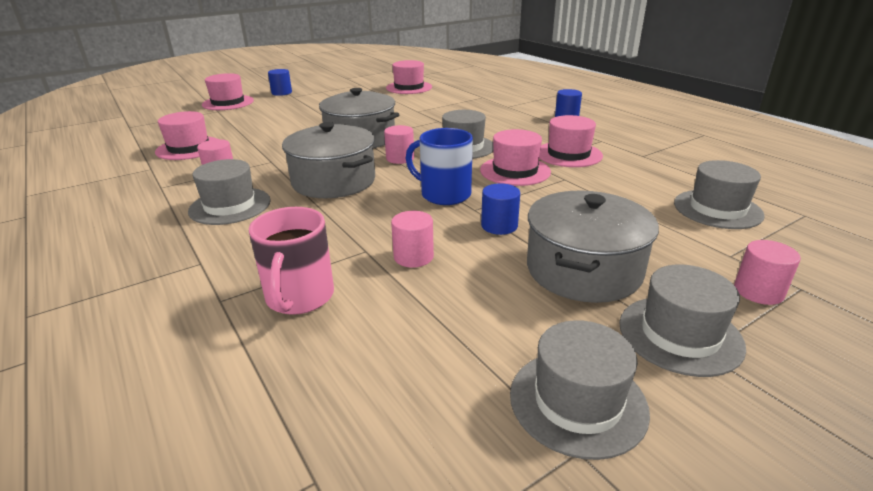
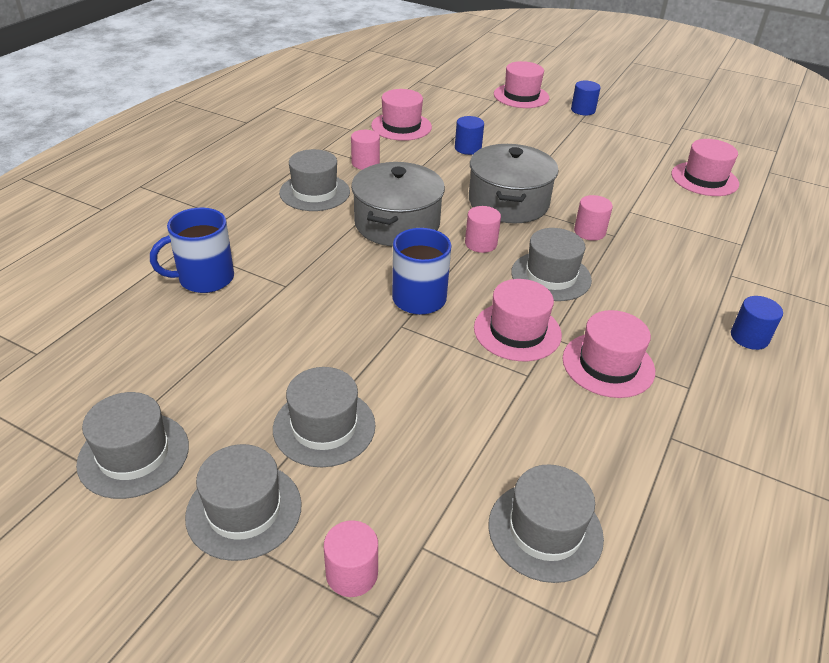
camera: 60 degrees right, 10 degrees up
(299, 297) = (204, 278): pink mug -> blue mug
(413, 257) = (290, 314): pink cylinder -> pink cylinder (589, 232)
(499, 226) = (377, 351): blue cylinder -> blue cylinder (468, 148)
(583, 270) = (324, 427): grey pot -> grey hat

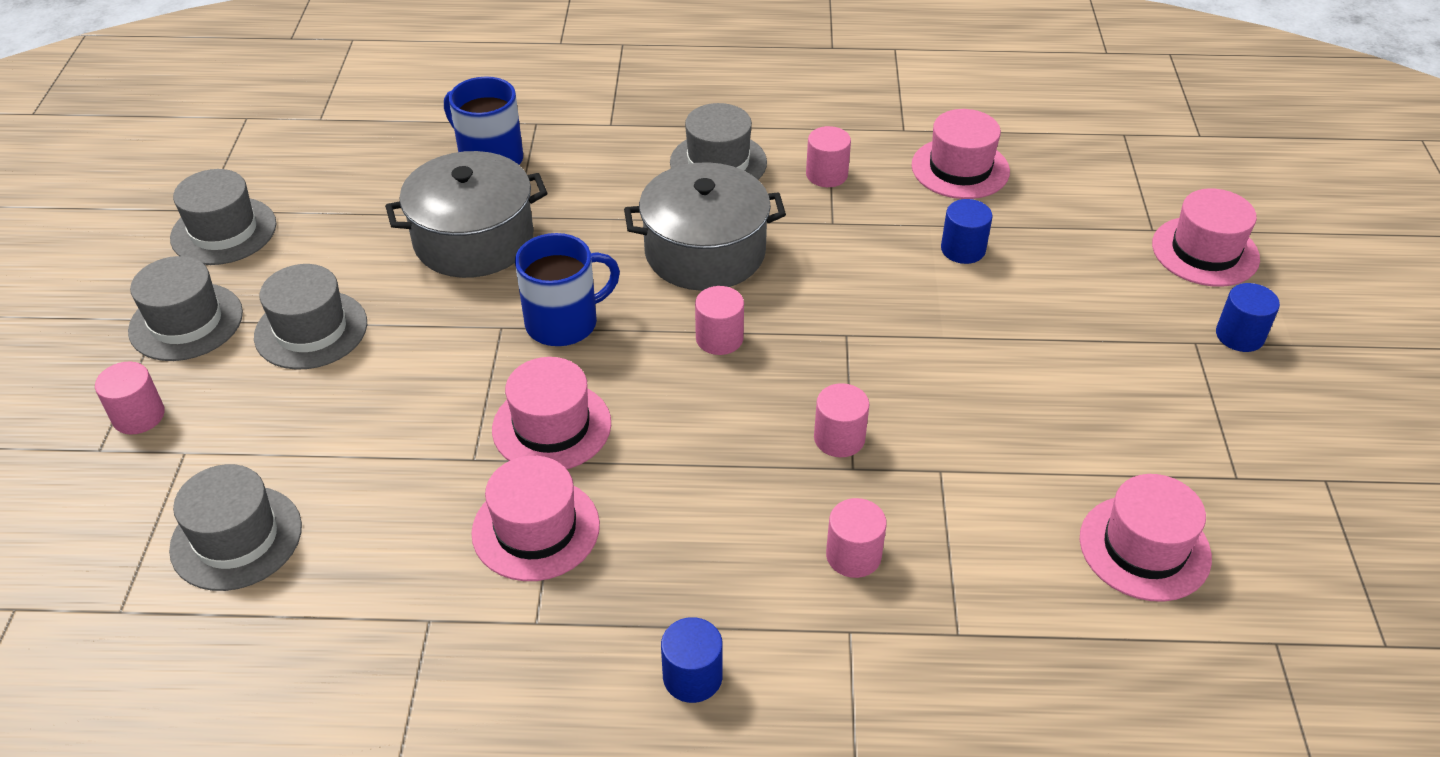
camera: 65 degrees right, 5 degrees up
(508, 202) = (847, 334): grey pot -> grey pot (473, 240)
(551, 276) = (693, 426): grey hat -> none
(678, 256) = (853, 555): none -> pink cylinder

